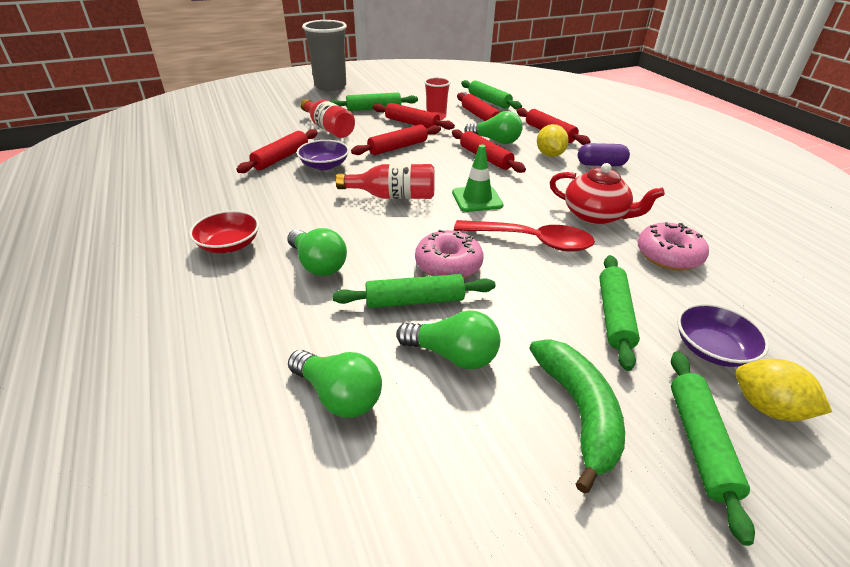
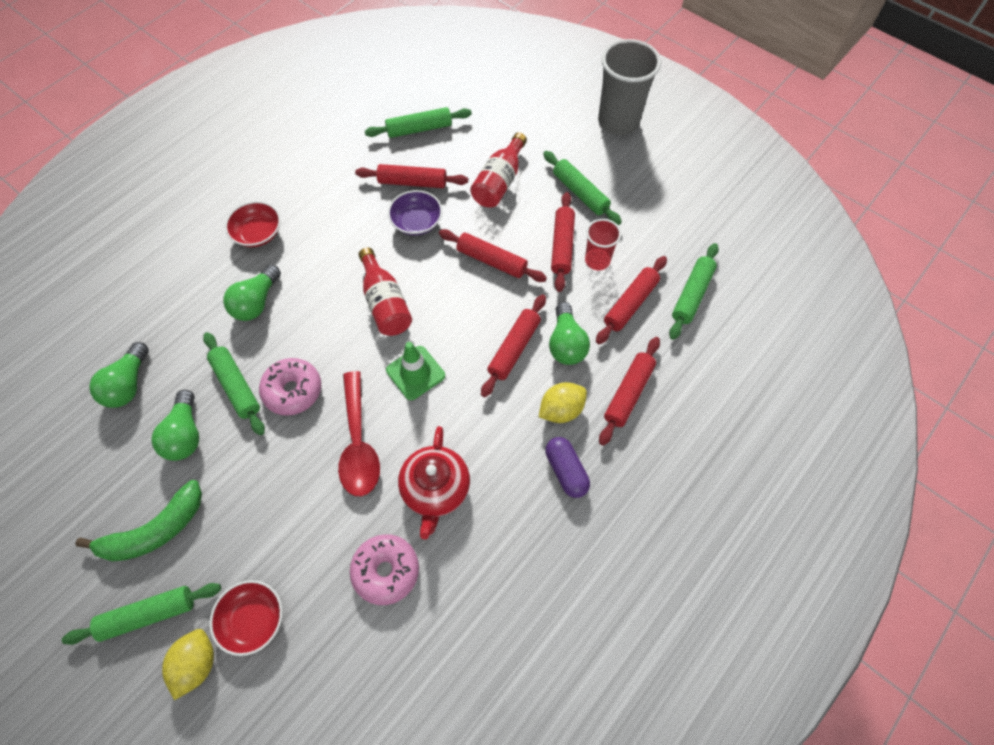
camera: 65 degrees right, 25 degrees up
(614, 316) = (270, 536): green rolling pin -> green rolling pin (419, 129)
(712, 349) = (253, 619): purple bowl -> red bowl

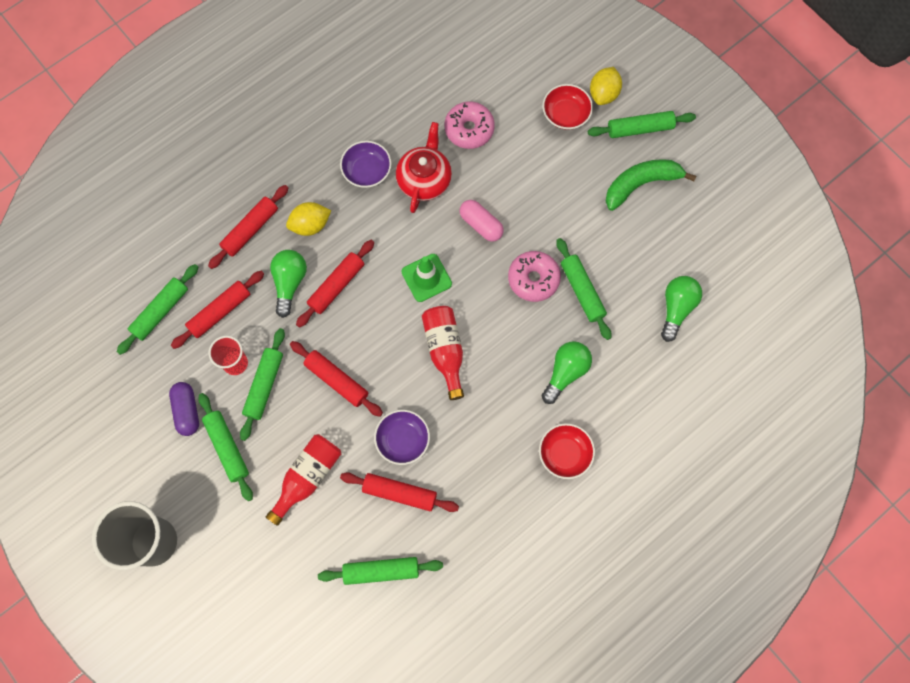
camera: 170 degrees left, 10 degrees up
(185, 434) = (623, 255): green light bulb -> none
(358, 444) = (481, 224): red spoon -> pink capsule
(510, 489) = (367, 171): none -> purple bowl
(562, 246) = (264, 386): red rolling pin -> green rolling pin
(566, 471) = (320, 177): purple capsule -> purple capsule (187, 411)

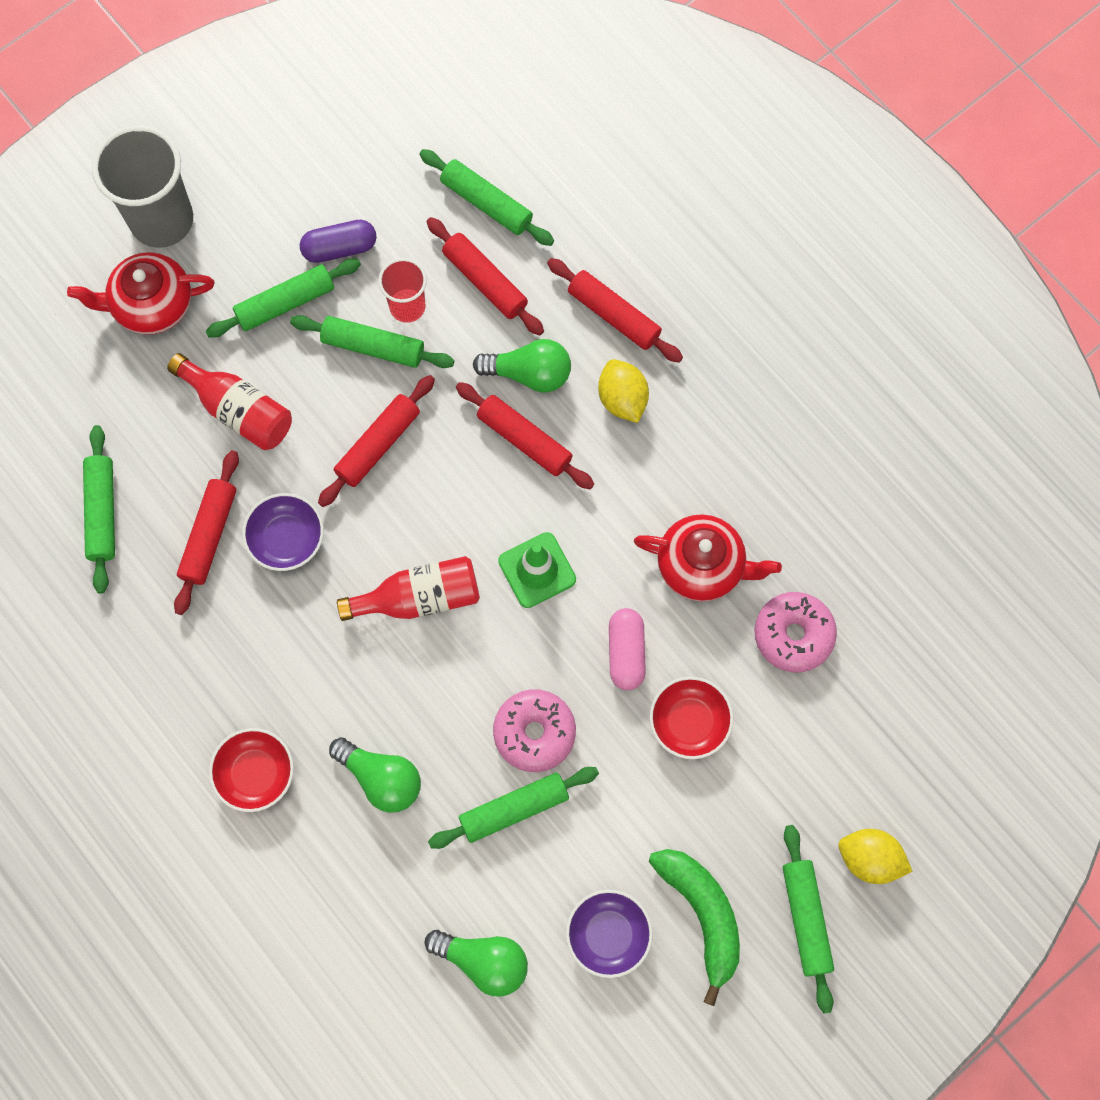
camera: 90 degrees right, 0 degrees up
(222, 545) = (151, 304): none -> red teapot
(367, 171) = (715, 478): purple bowl -> purple bowl (608, 935)
(481, 224) = (626, 653): pink capsule -> pink capsule turned 45 degrees counterclockwise
(565, 114) = (828, 793): red bowl -> red bowl (689, 722)

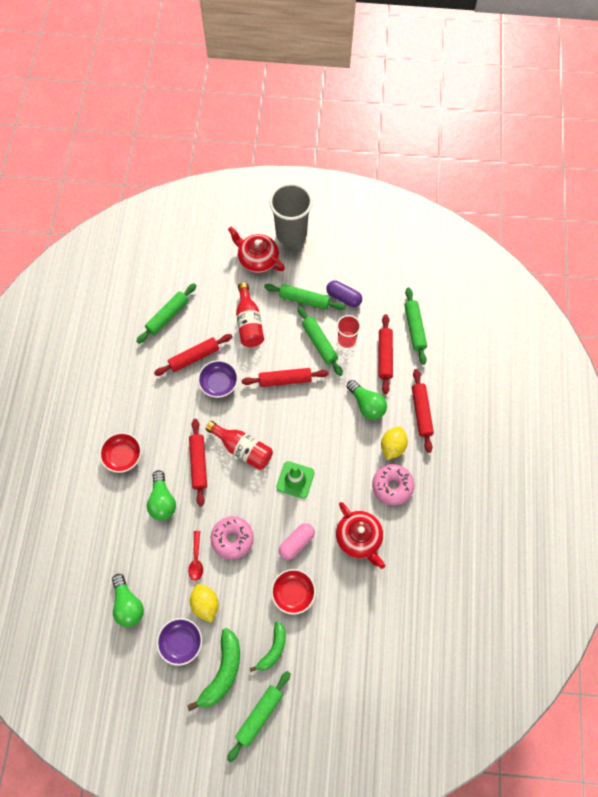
camera: 45 degrees right, 5 degrees down
(514, 809) = (196, 559): green rolling pin -> red spoon
(524, 440) = (340, 427): red rolling pin -> red rolling pin (198, 463)
(737, 819) = (273, 649): none -> green banana
(793, 635) = (367, 600): pink donut -> pink donut (392, 486)
(869, 859) = (308, 718): yellow lemon -> yellow lemon (205, 604)

